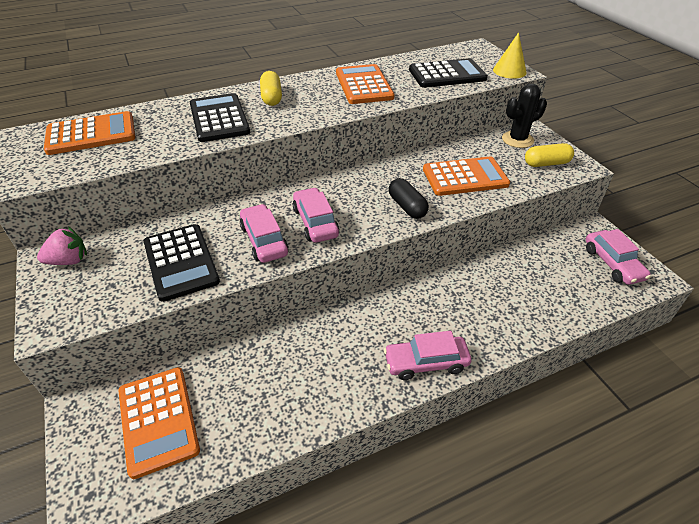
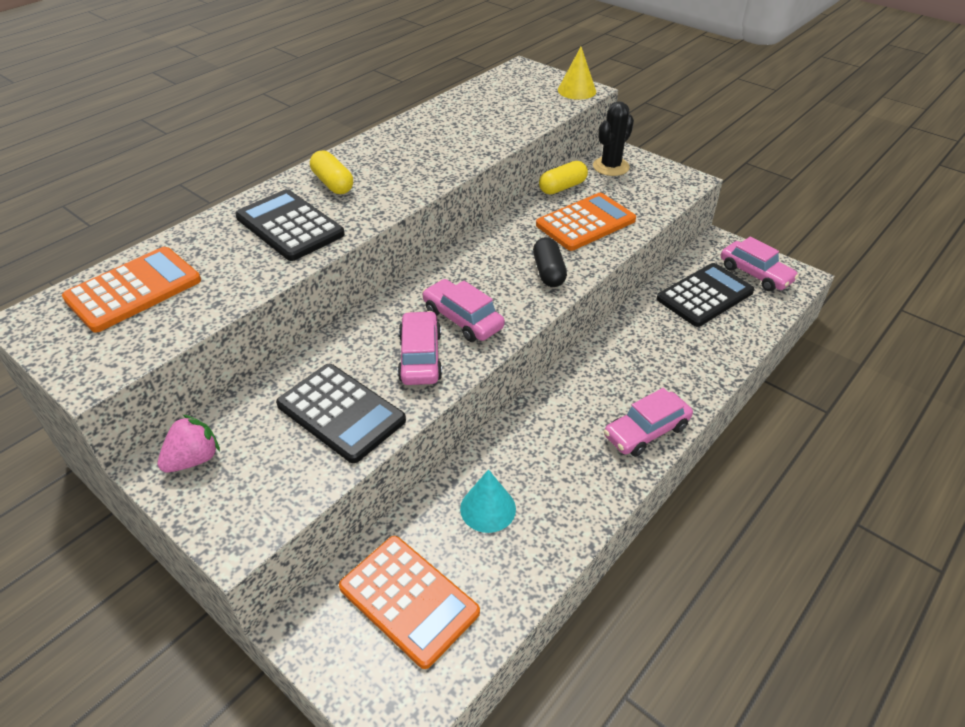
camera: 25 degrees left, 0 degrees up
(260, 375) = (488, 508): none -> turquoise cone
(264, 240) = (420, 357): pink car -> pink car turned 45 degrees clockwise
(364, 85) = (431, 143): orange calculator -> none
(407, 207) = (548, 272): black capsule -> black capsule turned 45 degrees clockwise
(447, 74) = (514, 109): black calculator -> black calculator (704, 295)
(546, 163) = (655, 186): yellow capsule -> yellow capsule (562, 187)

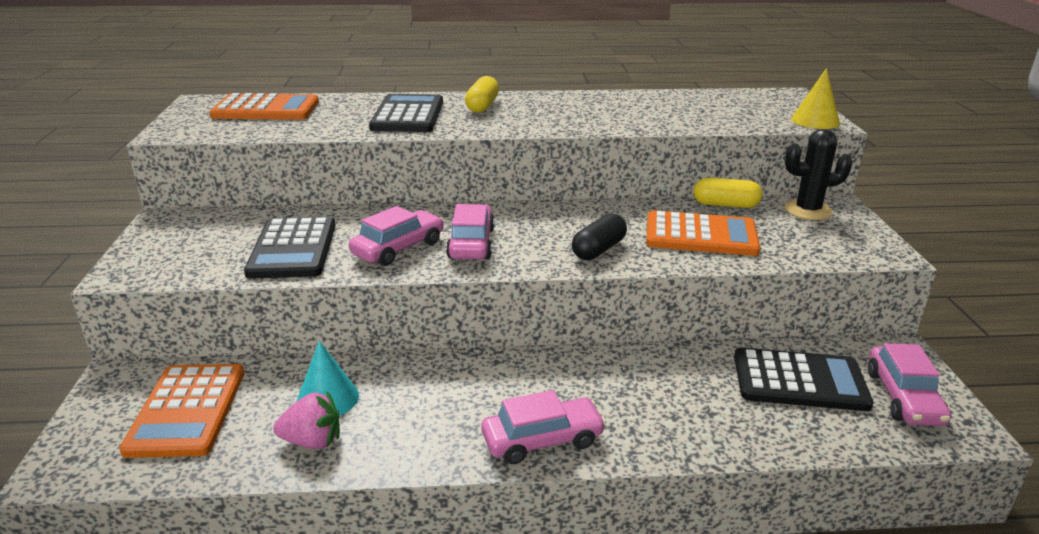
camera: 45 degrees right, 15 degrees down
(194, 459) = (183, 225): pink strawberry -> pink strawberry (312, 441)
(646, 431) = (542, 440): pink car -> pink car turned 150 degrees clockwise

